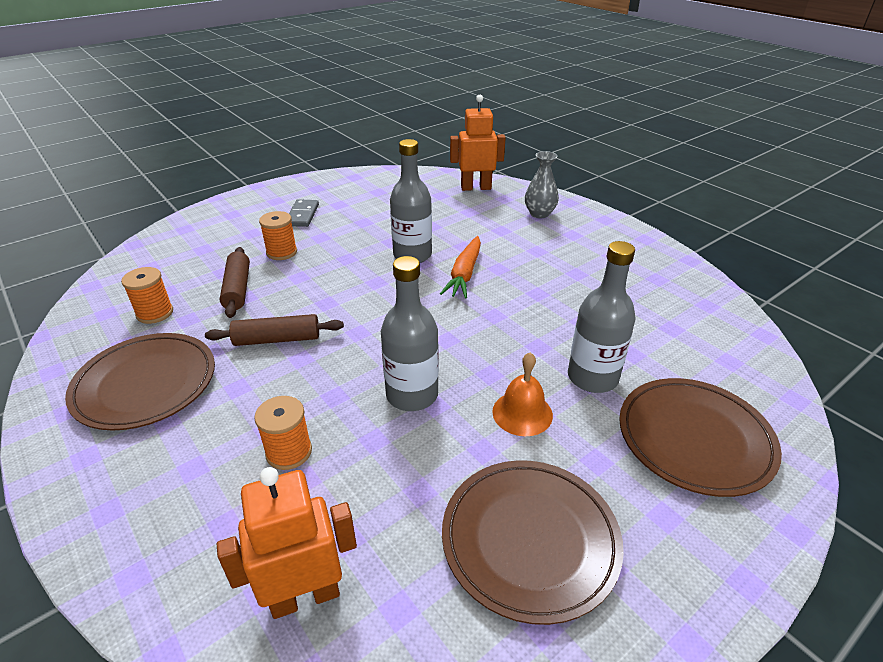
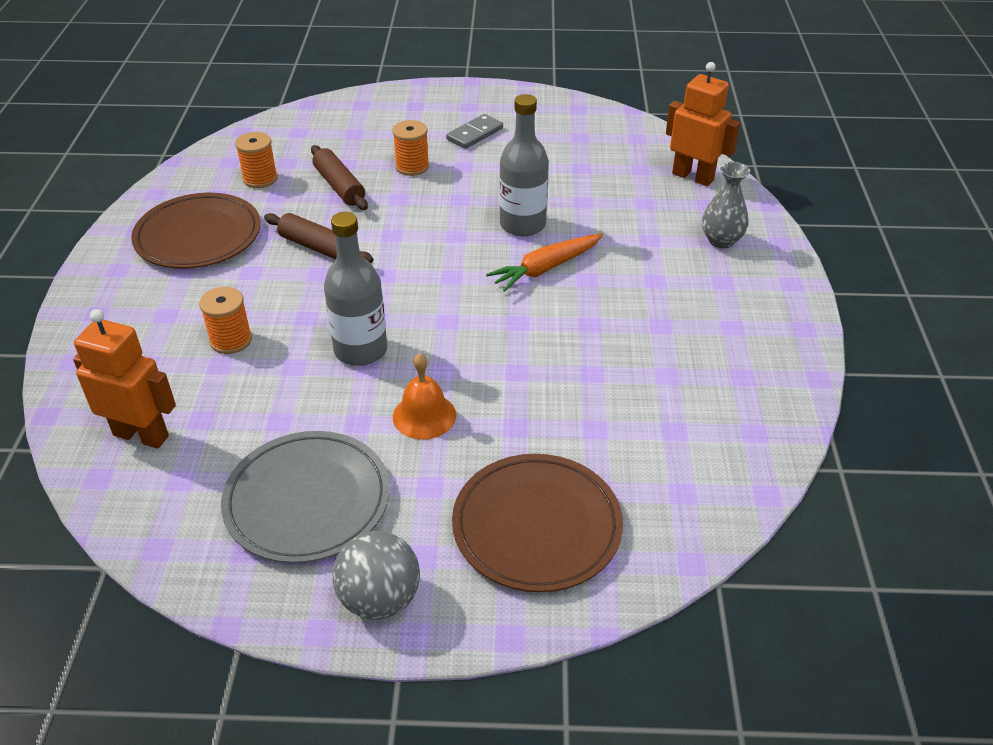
camera: 40 degrees right, 5 degrees up
(237, 289) = (339, 186): brown rolling pin -> brown rolling pin turned 60 degrees counterclockwise
(530, 539) = (307, 500): brown plate -> grey plate
(592, 377) = (525, 425): grey bottle -> none
(688, 575) = (380, 599): none -> grey ball

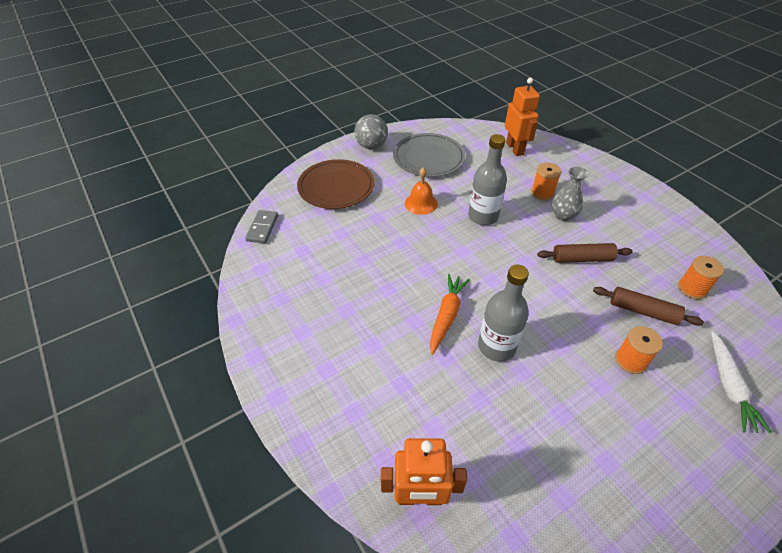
camera: 145 degrees right, 5 degrees up
(141, 435) = (515, 149): orange robot -> orange robot turned 90 degrees counterclockwise
(198, 236) = (648, 232): brown plate -> none
(360, 125) = (728, 386): none -> white carrot
(475, 134) = (643, 436): grey domino -> grey domino (262, 228)
(721, 240) = (349, 415): grey vase -> grey vase (563, 215)

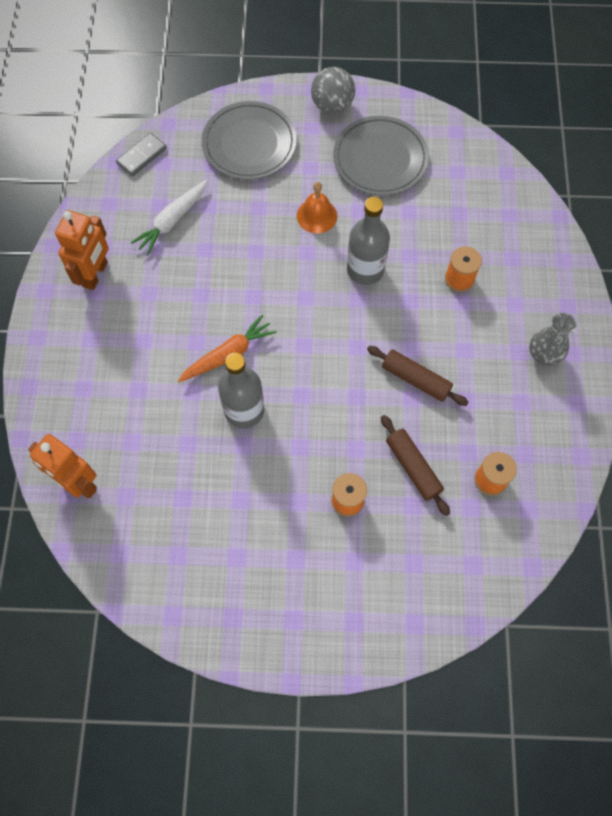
camera: 35 degrees right, 20 degrees up
(336, 187) = (249, 144): brown plate -> grey plate
(515, 149) = (492, 201): orange robot -> orange robot (95, 274)
(563, 215) = (451, 320): grey vase -> grey vase (543, 354)
(728, 386) = (409, 578): white carrot -> white carrot (172, 221)

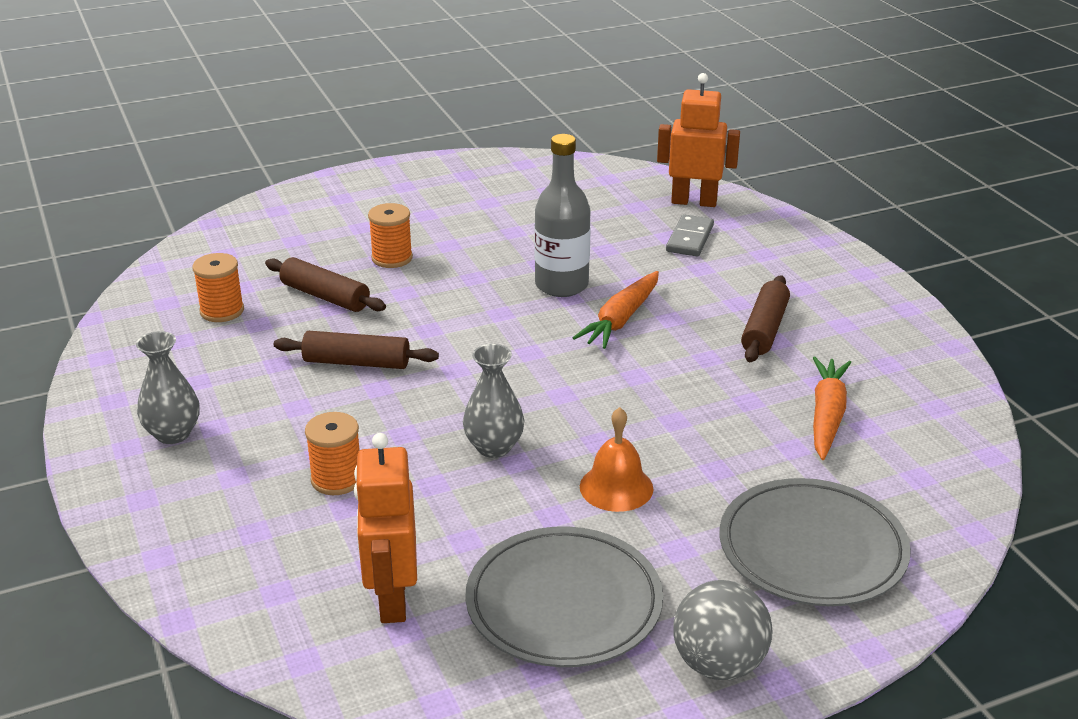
camera: 155 degrees right, 35 degrees down
(95, 274) = (863, 337): orange robot -> orange robot (392, 599)
(142, 156) = (961, 475): grey domino -> grey domino (690, 239)
(147, 306) = (764, 329): none -> brown rolling pin
(172, 221) = (827, 416): white carrot -> orange carrot
(365, 270) = (494, 447): grey bottle -> grey vase

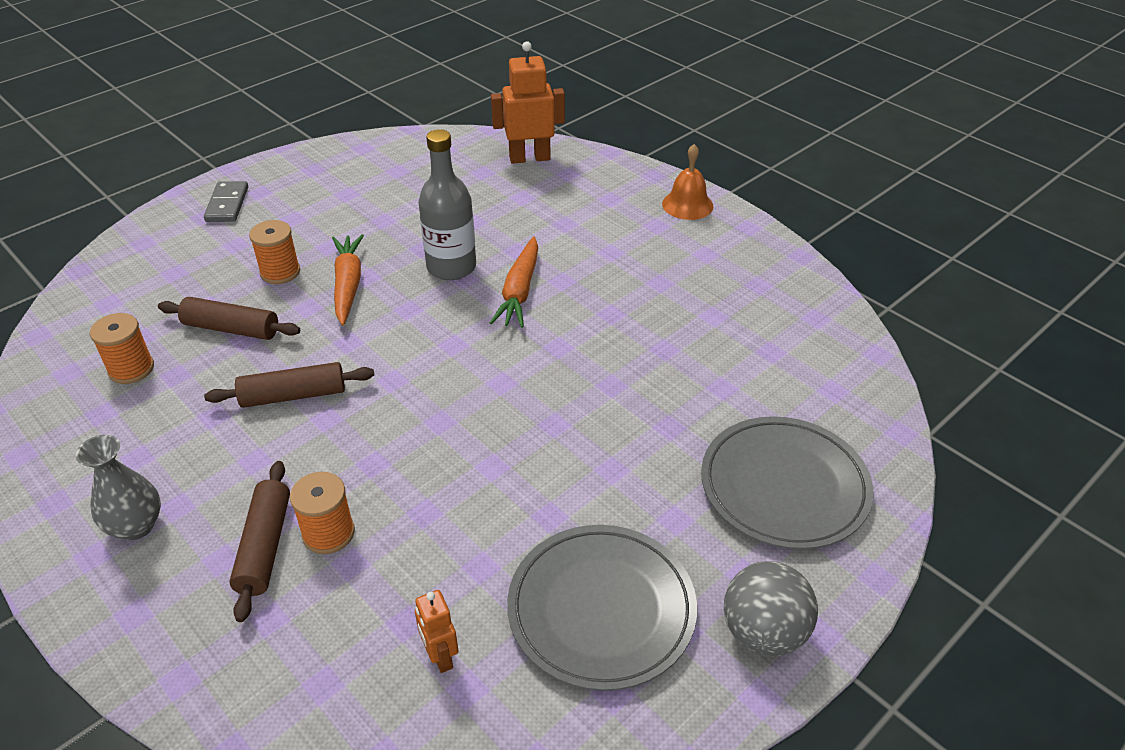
camera: 20 degrees left, 10 degrees up
(392, 599) = (440, 656): orange robot -> orange robot, size x0.54
(494, 447) = (464, 456): grey vase -> none
(616, 487) = (593, 469): orange bell -> orange bell (687, 205)
(690, 239) = (542, 196): grey domino -> grey domino (227, 204)
(764, 329) = (645, 273): brown rolling pin -> brown rolling pin (264, 546)
(827, 416) = (734, 348): orange carrot -> orange carrot (348, 285)

